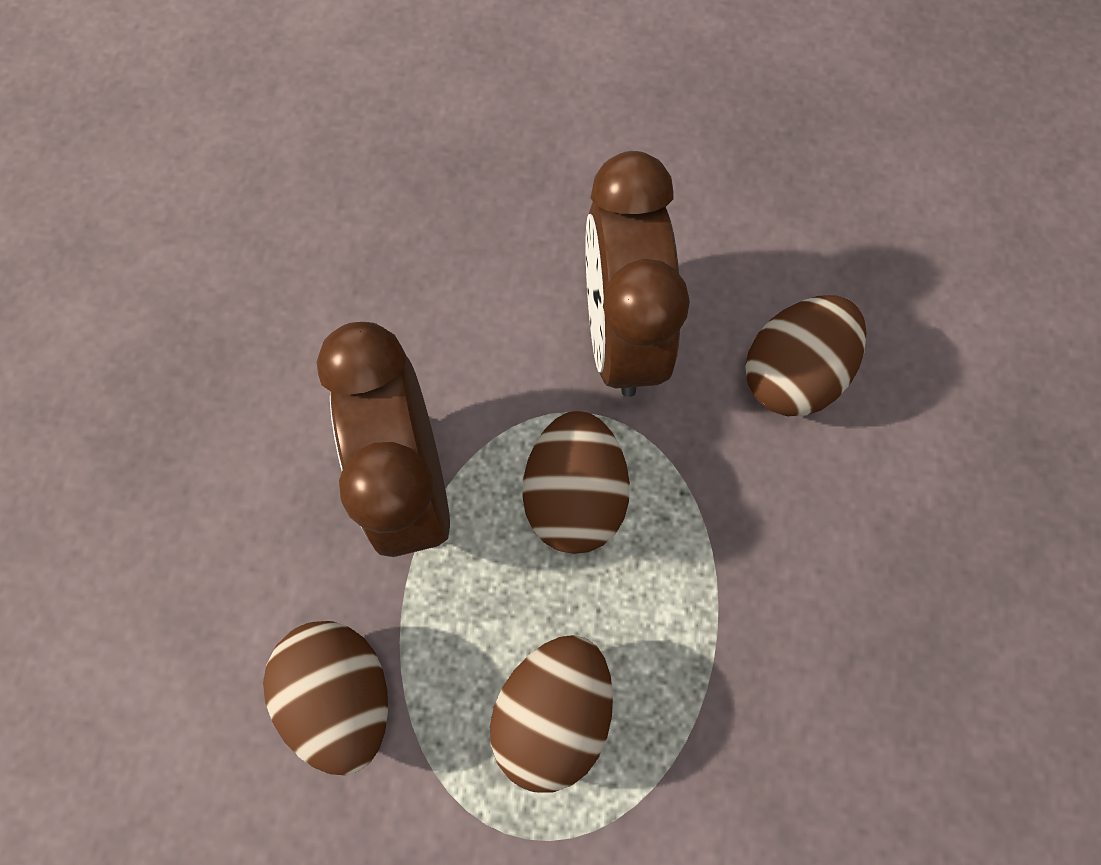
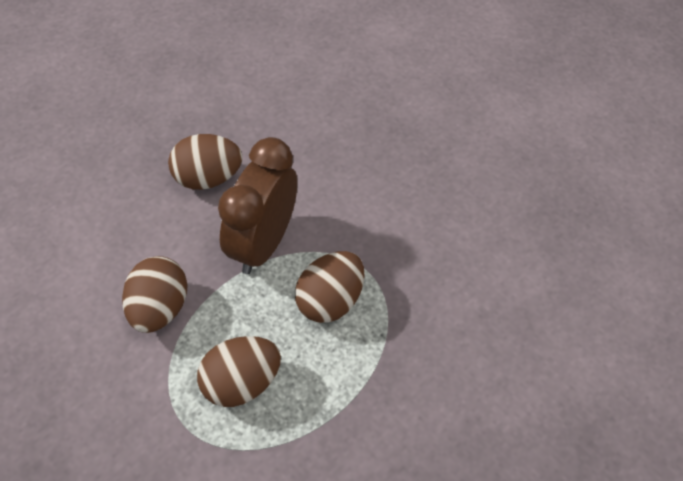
camera: 35 degrees right, 15 degrees down
(620, 334) = (411, 247): brown clock -> none
(791, 373) = (483, 320): brown egg -> brown egg (208, 178)

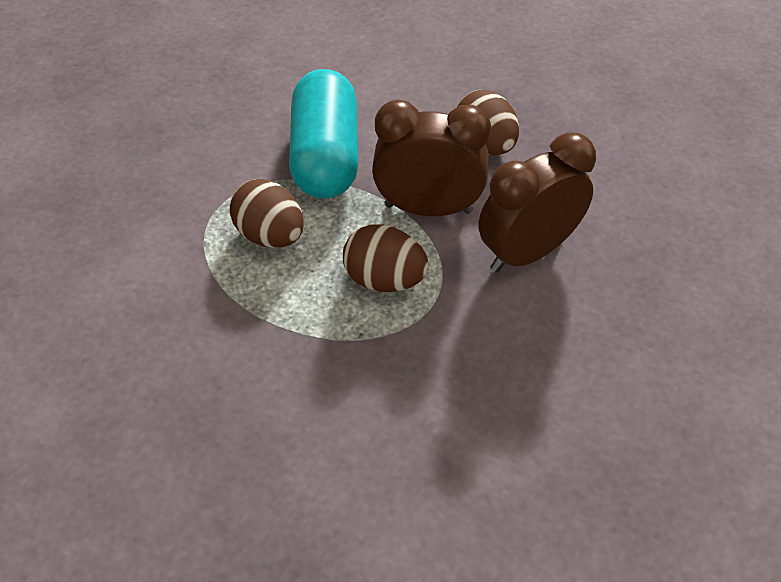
camera: 75 degrees right, 5 degrees down
(159, 308) = (325, 156): brown egg -> turquoise capsule
(339, 189) = (527, 252): none -> brown clock

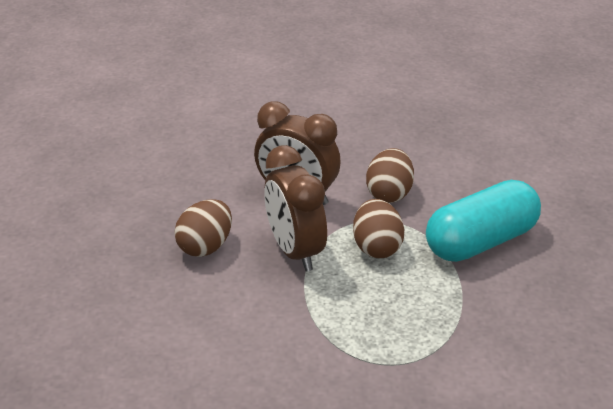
camera: 120 degrees left, 15 degrees down
(270, 235) = (390, 319): brown egg -> brown egg (389, 193)
(325, 156) = (284, 327): turquoise capsule -> turquoise capsule (481, 241)

